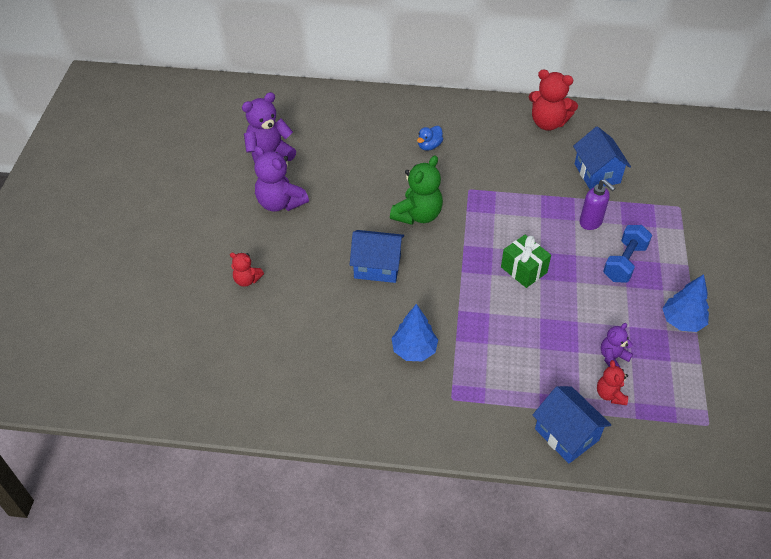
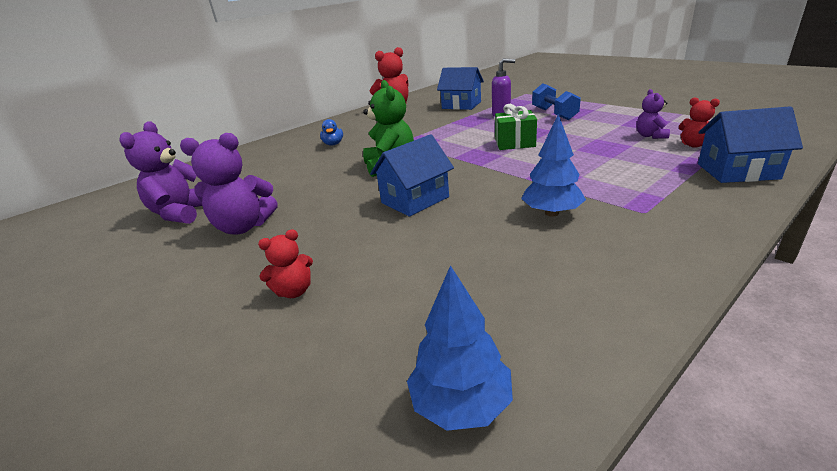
camera: 45 degrees left, 20 degrees down
(682, 321) = (633, 111): blue tree -> blue tree (461, 404)

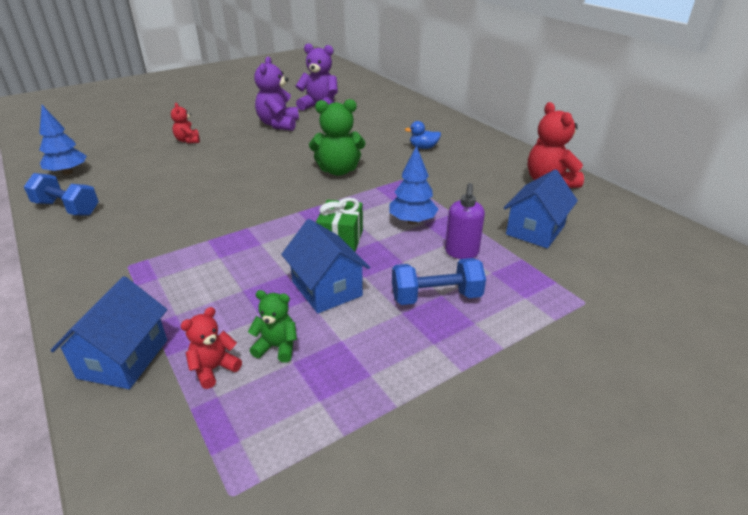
camera: 95 degrees right, 5 degrees up
(415, 200) = (257, 176): blue house -> blue house (327, 288)
(552, 213) = (175, 225): blue tree -> blue tree (412, 221)
(586, 320) = (67, 208): none -> blue dumbbell
(650, 136) = (277, 347): purple teddy bear -> green teddy bear

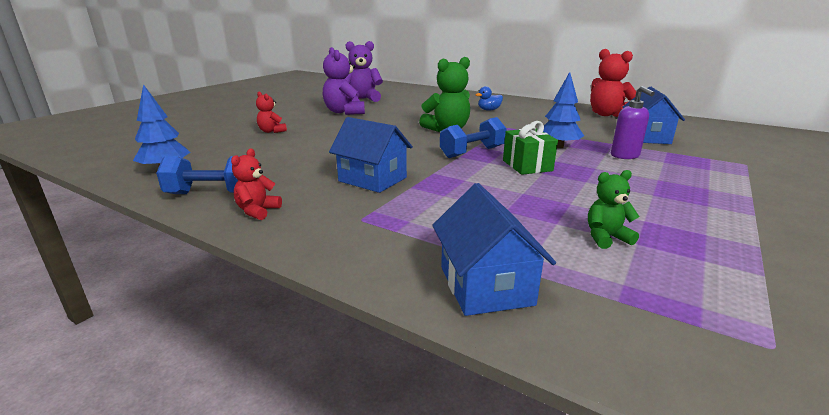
camera: 25 degrees left, 10 degrees down
(214, 369) = (584, 266): red teddy bear -> red teddy bear (257, 211)
(327, 288) = (572, 194): blue house -> blue house (372, 179)
(436, 297) = (657, 181): blue dumbbell -> blue dumbbell (472, 152)

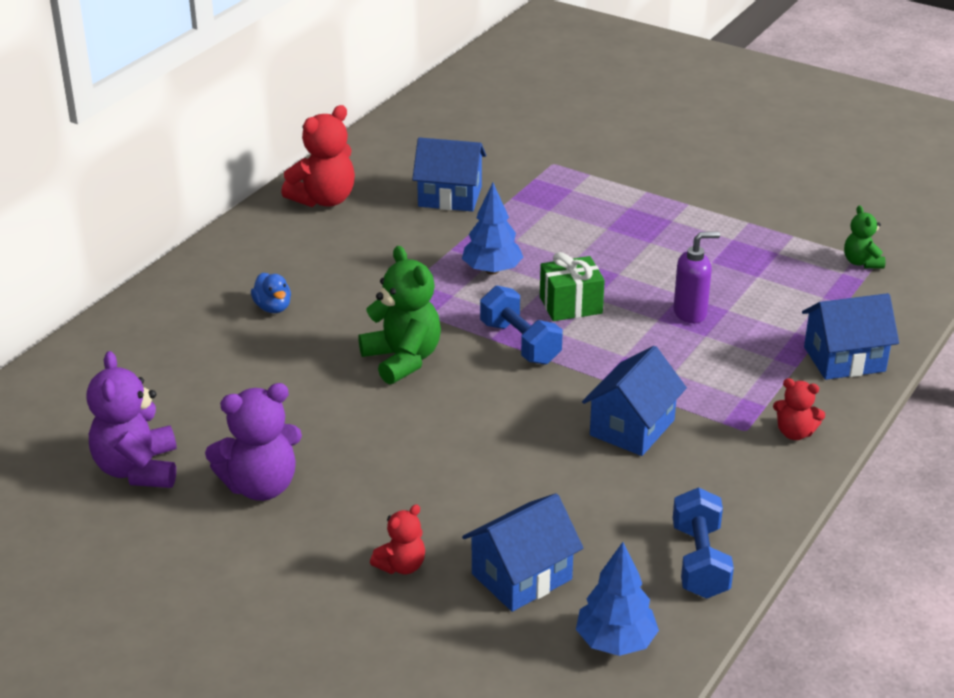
camera: 90 degrees left, 10 degrees up
(242, 151) = (521, 577): none -> blue house
(257, 211) = (741, 509): red teddy bear -> red teddy bear (794, 433)
(606, 237) = (751, 289): green teddy bear -> green teddy bear (861, 262)
(625, 156) = (530, 230): purple soap dispenser -> purple soap dispenser (690, 313)

